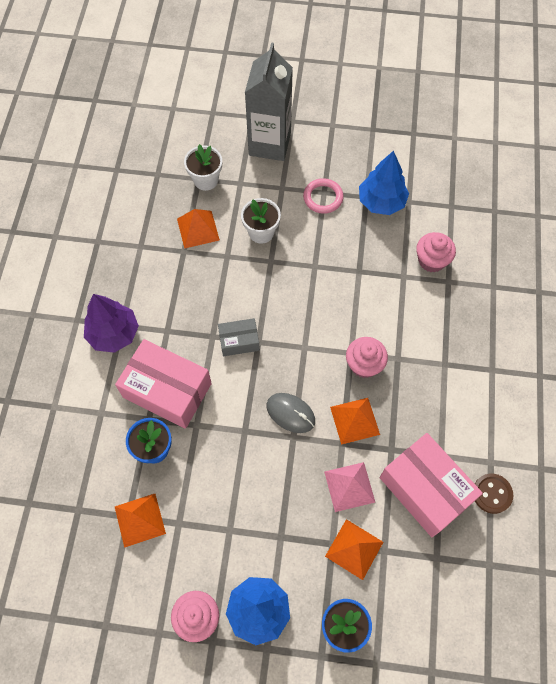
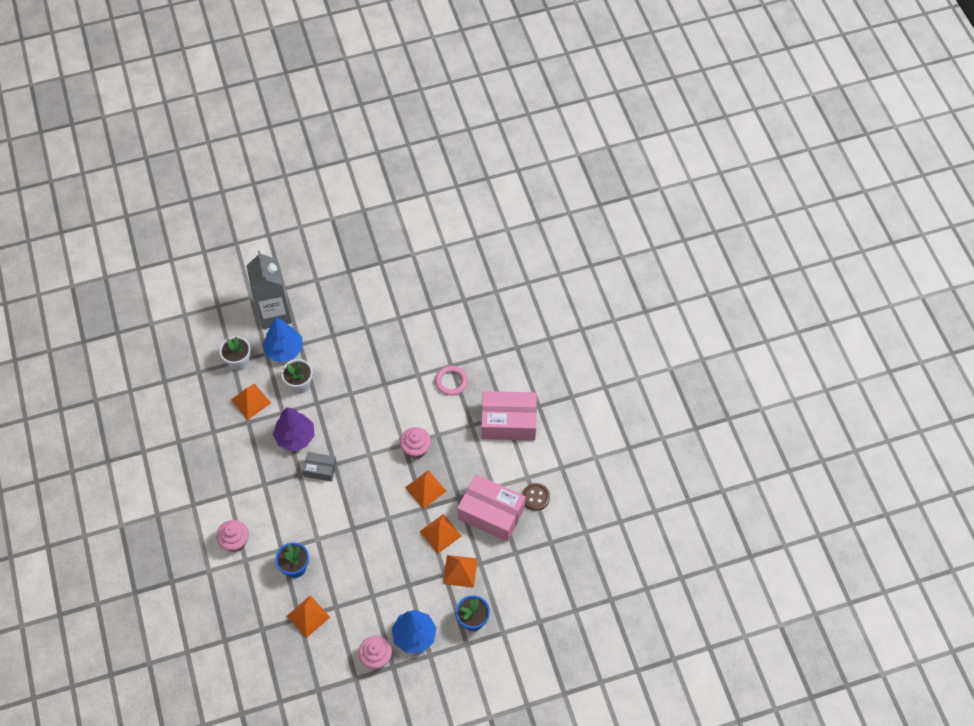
camera: 25 degrees left, 5 degrees down
(114, 333) = (226, 502): purple tree -> purple tree (295, 437)
(167, 390) = (285, 525): pink box -> pink box (508, 422)
(239, 341) = (320, 469): grey box -> grey box turned 45 degrees clockwise
(290, 413) = (379, 503): grey mouse -> none
(323, 198) = (334, 340): pink ring -> pink ring (451, 381)
(349, 486) = (440, 533): pink pyramid -> orange pyramid
(381, 202) = (379, 326): blue tree -> blue tree (284, 350)
(431, 260) = (433, 355): pink cupcake -> pink cupcake (235, 541)

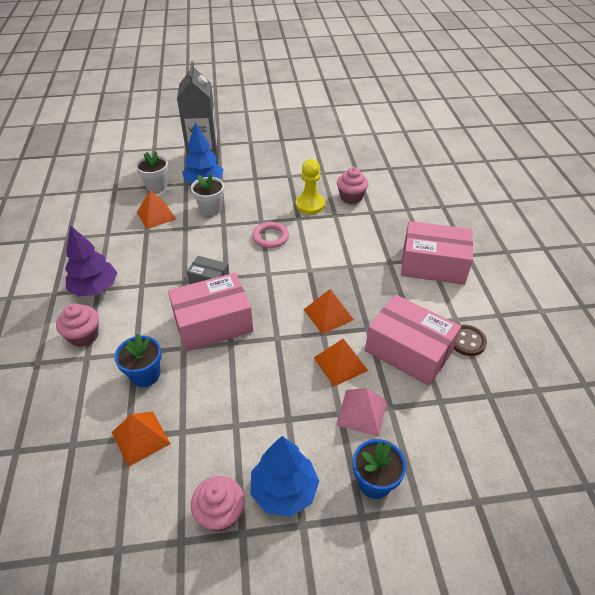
camera: 10 degrees right, 15 degrees down
(295, 437) = (191, 249): purple tree -> purple tree (95, 288)
(334, 512) = (213, 323): none -> pink box
(392, 365) = (310, 205): none -> yellow pawn
(416, 448) = (323, 275): pink cupcake -> pink cupcake (351, 197)
(451, 381) = (370, 224): pink ring -> pink ring (270, 237)
(460, 571) = (362, 412): orange pyramid -> pink pyramid

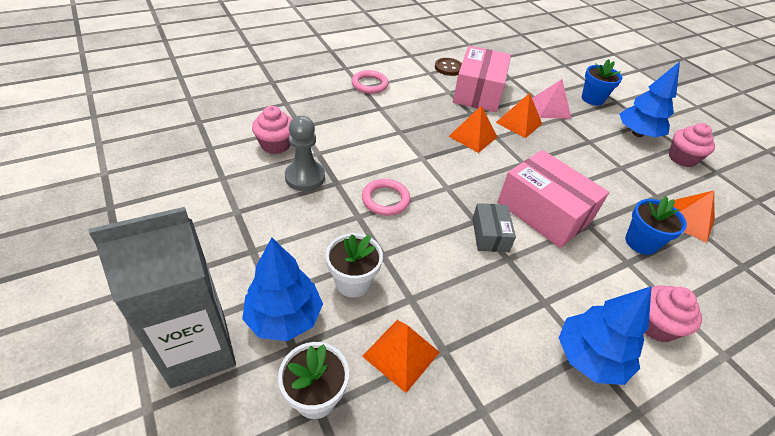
camera: 115 degrees left, 0 degrees up
(95, 288) = (589, 358): purple tree -> blue tree
(310, 205) = (305, 177): yellow pawn -> grey pawn
(433, 265) = (369, 84): pink box -> pink ring

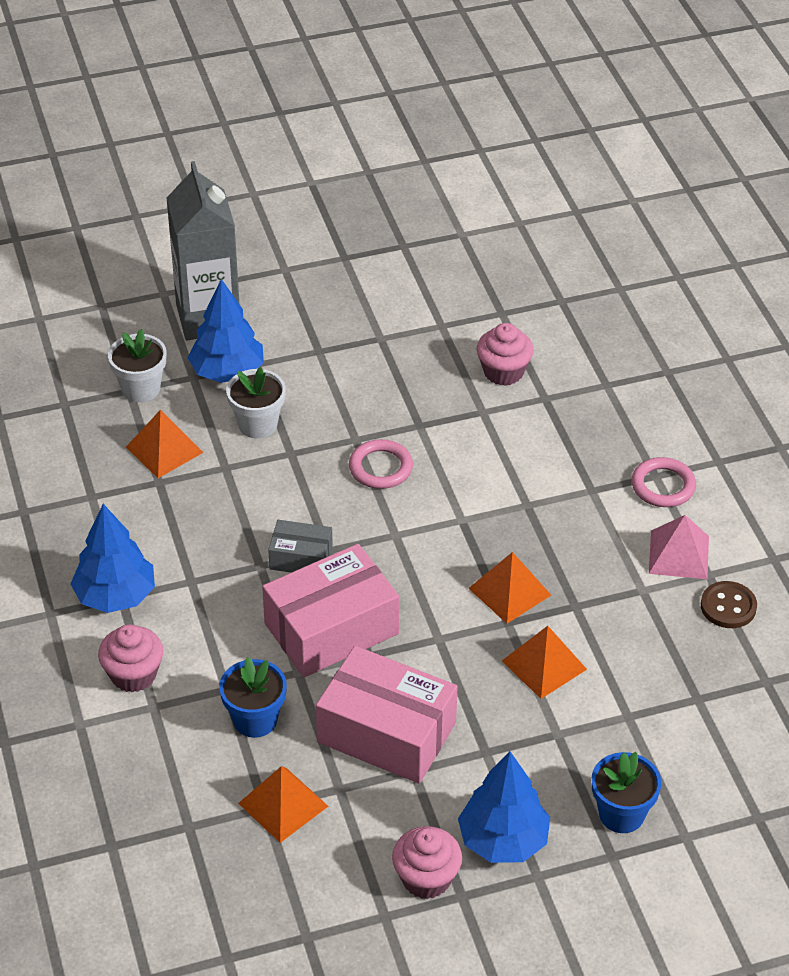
camera: 105 degrees right, 0 degrees up
(305, 177) = (433, 396): grey pawn -> none
(478, 92) = (642, 632): pink box -> pink box (386, 732)
(550, 108) = (588, 728): pink pyramid -> pink pyramid (679, 554)

